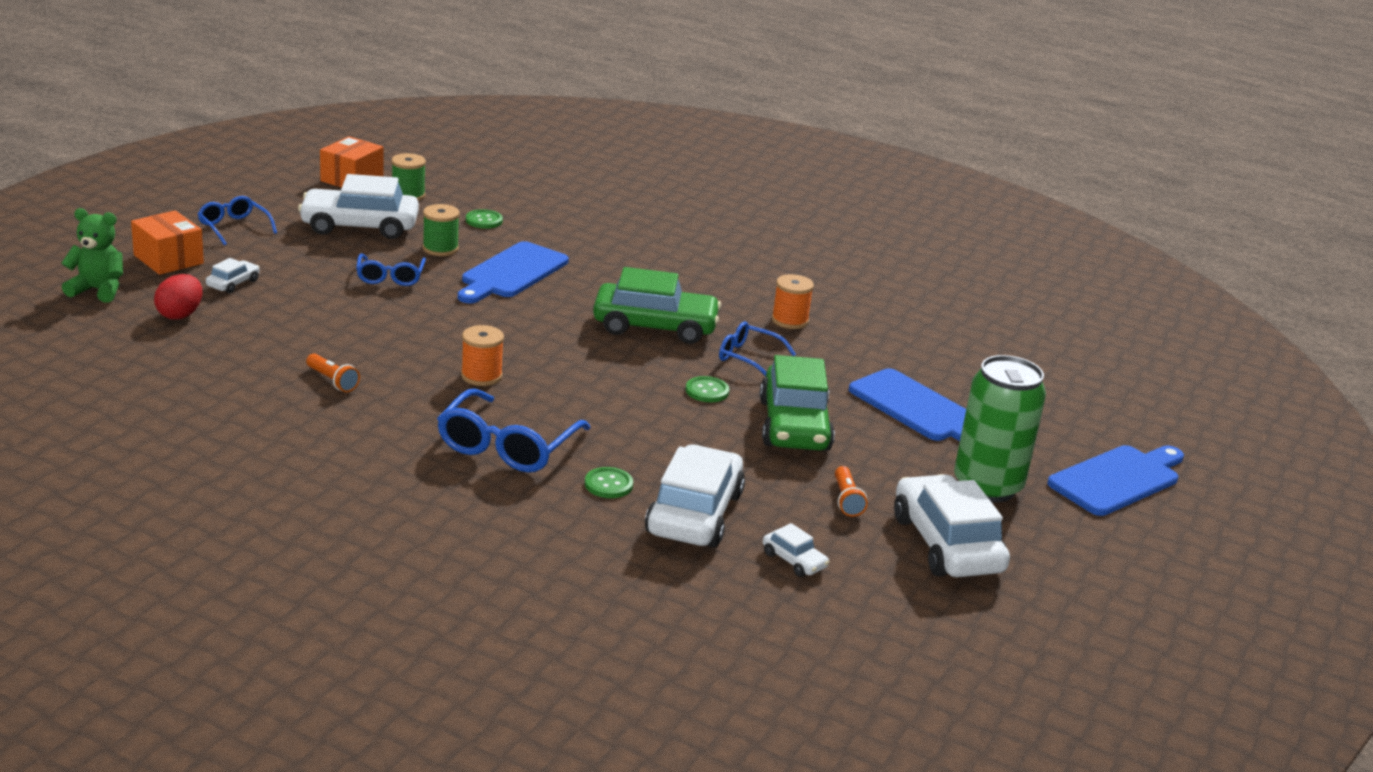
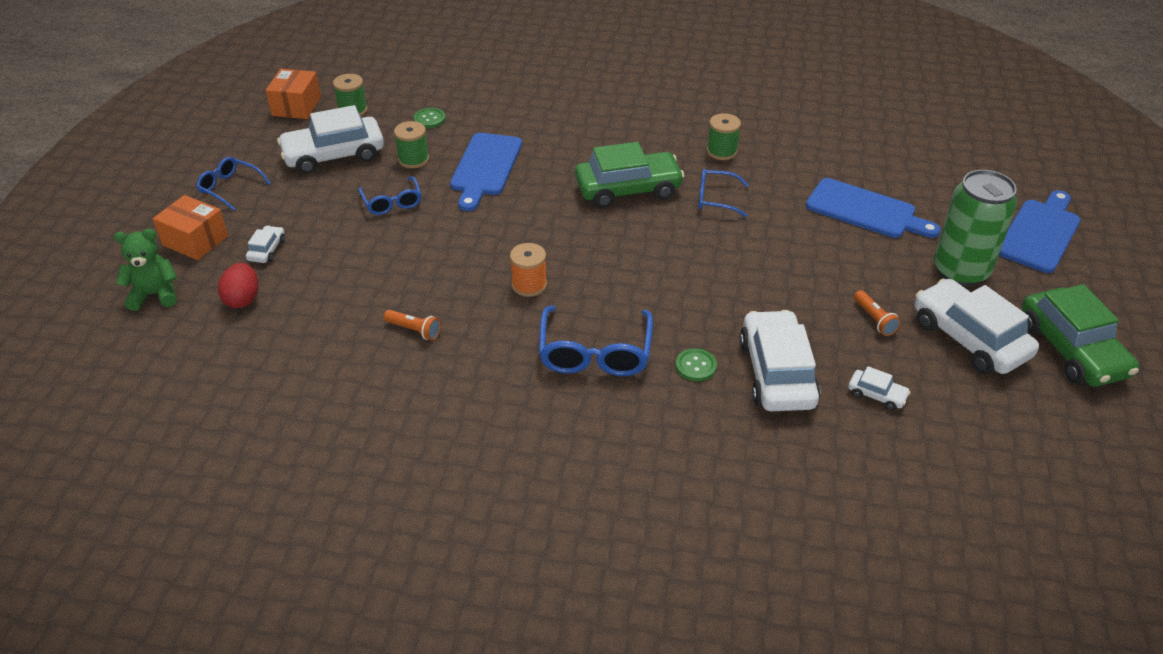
camera: 15 degrees left, 15 degrees up
(707, 391) = (707, 243): green button -> none
(789, 320) = (721, 151): orange spool -> green spool
(794, 425) = (791, 257): green car -> green car (1071, 349)

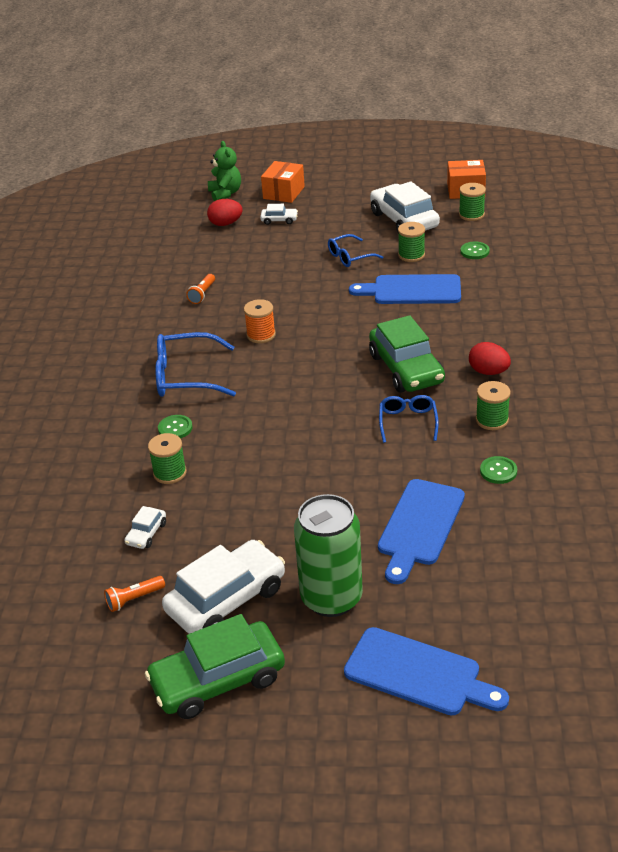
camera: 85 degrees right, 5 degrees down
(230, 188) = (347, 190): blue glasses -> none
(647, 142) = (488, 372): none -> red egg
(776, 373) = (170, 473): white car -> green spool
(794, 159) = (498, 471): none -> green button
(874, 320) = (245, 532): orange flashlight -> orange flashlight (134, 599)

